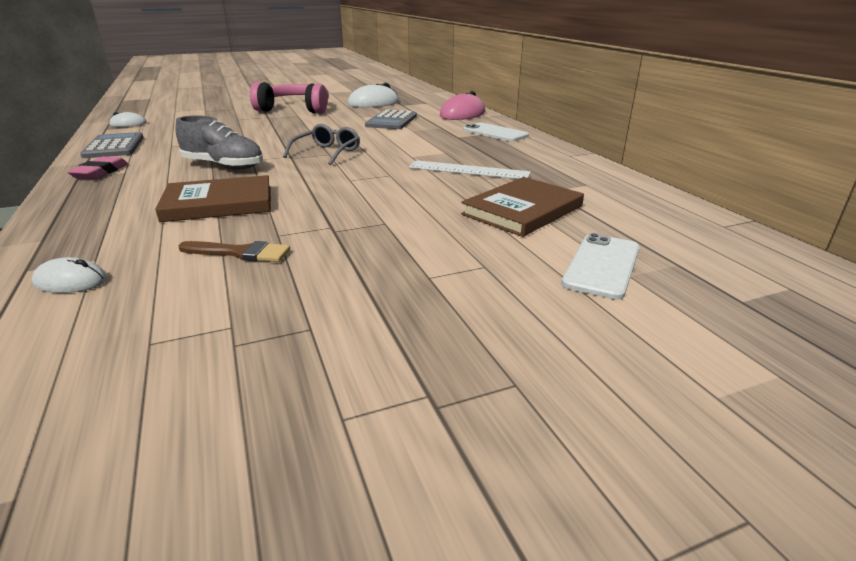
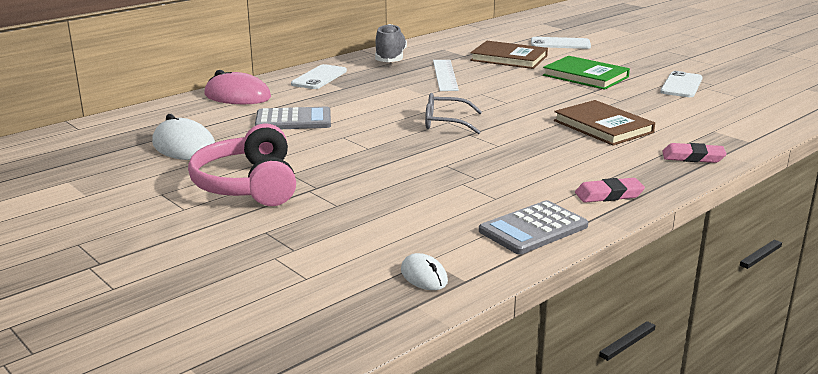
camera: 110 degrees left, 5 degrees down
(71, 281) = (736, 126): white mouse -> none
(74, 221) = (693, 157): none -> pink eraser
(224, 166) = (528, 150): grey shoe -> grey shoe (390, 58)
(240, 253) = (652, 102): brown brush -> none
(271, 305) = (681, 85): none -> white phone
(398, 239) = (585, 76): none -> green book

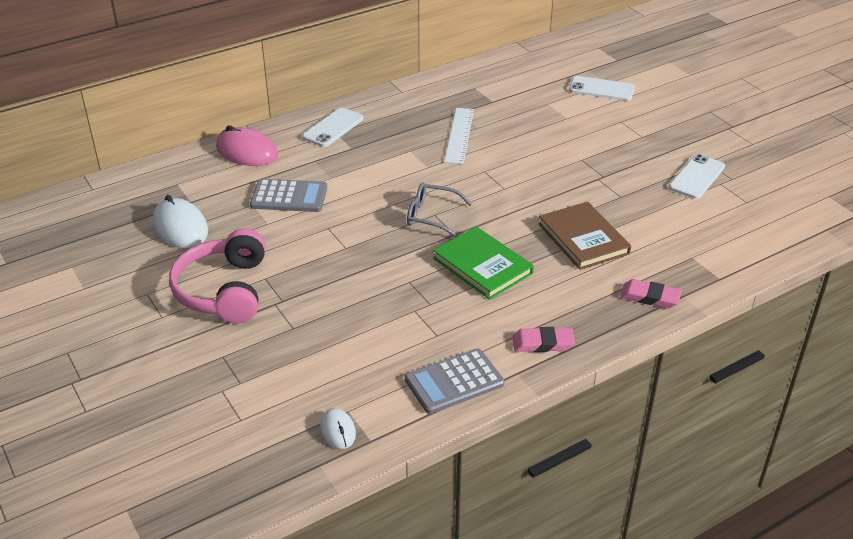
camera: 10 degrees right, 15 degrees up
(390, 58) = (414, 100): grey shoe -> none
(509, 58) = (536, 111): brown book -> none
(585, 76) = (603, 151): green book -> green book (482, 266)

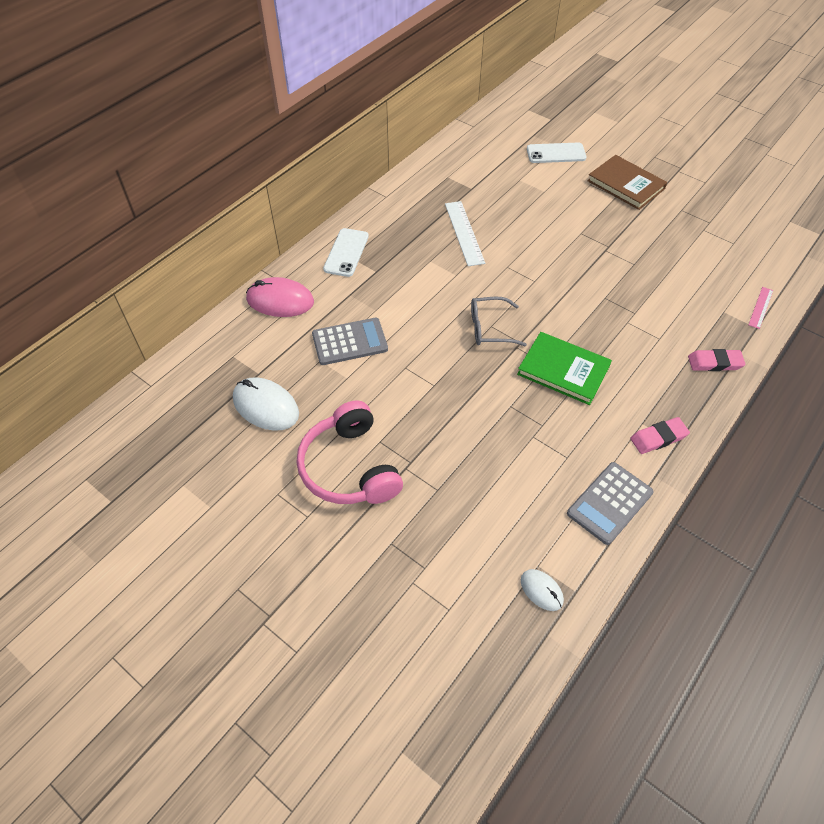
camera: 20 degrees left, 15 degrees up
(583, 238) = (629, 317): brown book -> brown book (626, 185)
(697, 177) = (682, 228): white phone -> none
(737, 263) = (760, 307): none -> pink ruler

